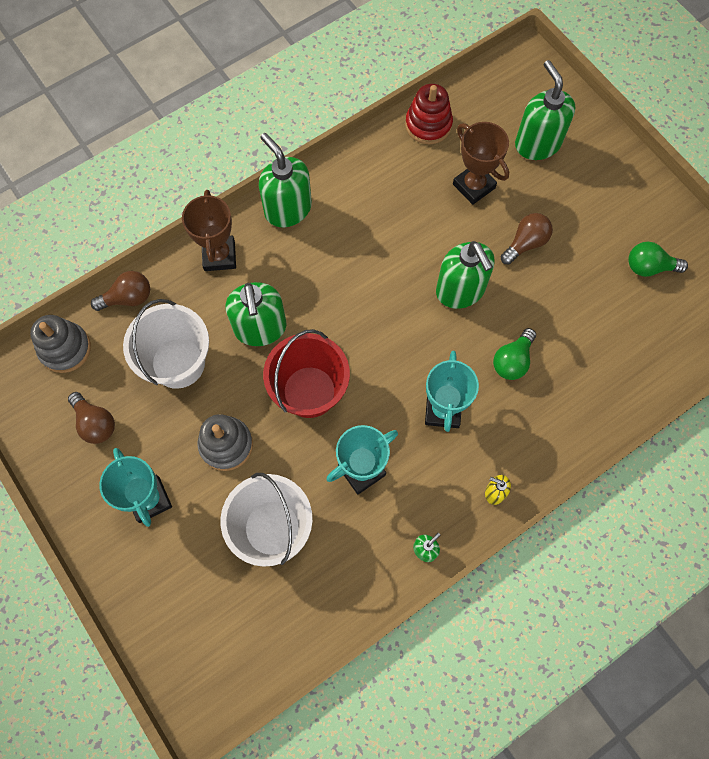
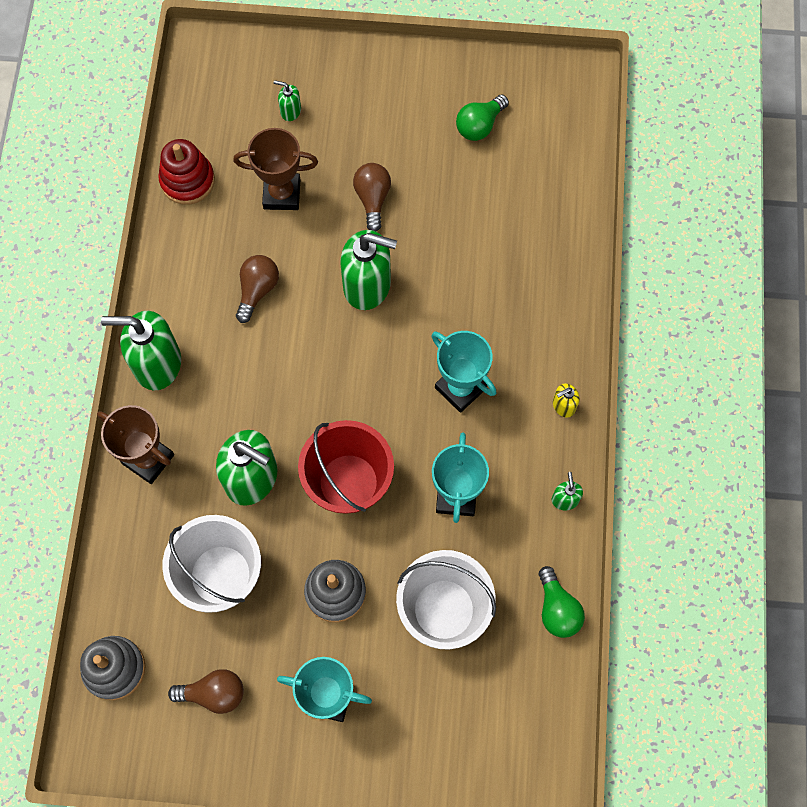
camera: 50 degrees left, 0 degrees up
(128, 298) = (115, 573): brown light bulb -> brown light bulb (257, 290)
(512, 361) = (466, 298): green light bulb -> green light bulb (557, 609)
(537, 144) = (290, 111): green soap dispenser -> green soap dispenser, size x0.45

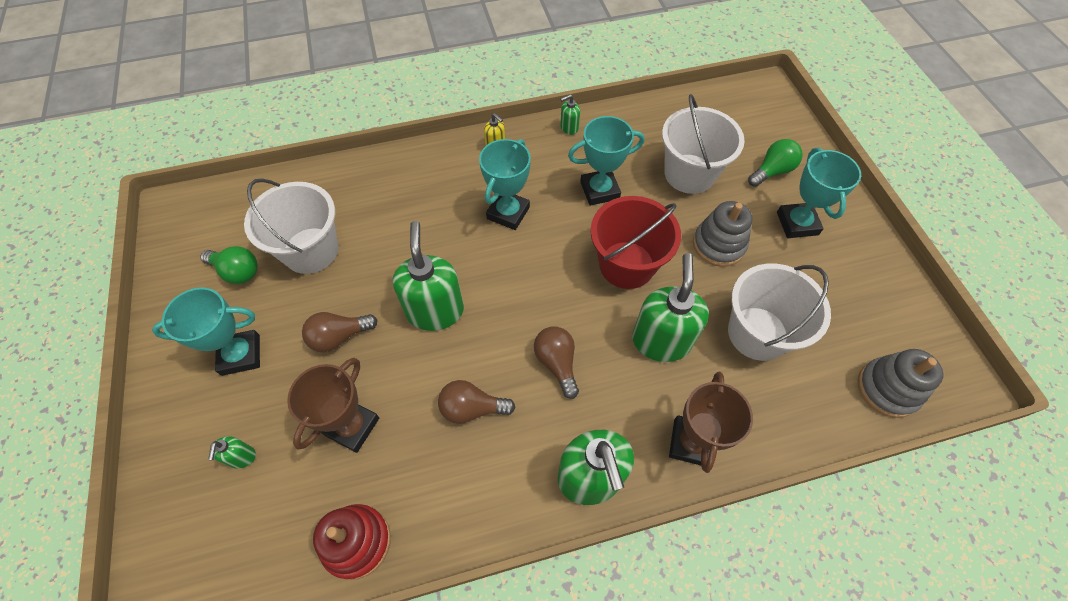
camera: 110 degrees left, 10 degrees down
(214, 693) = (850, 302): brown light bulb -> brown light bulb (557, 363)
(282, 194) = (352, 426): brown trophy -> brown trophy turned 45 degrees clockwise
(386, 119) = (241, 355): none -> turquoise trophy
(481, 191) = (311, 250): none -> white bucket
(557, 609) = (650, 113): green light bulb -> green light bulb (772, 171)

